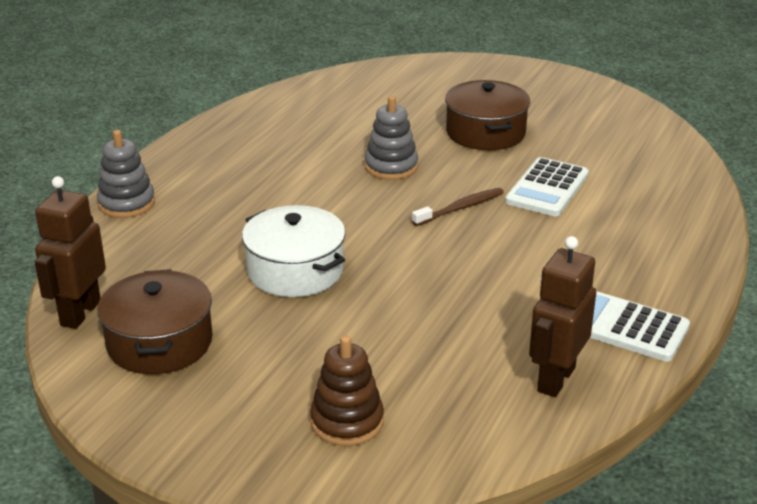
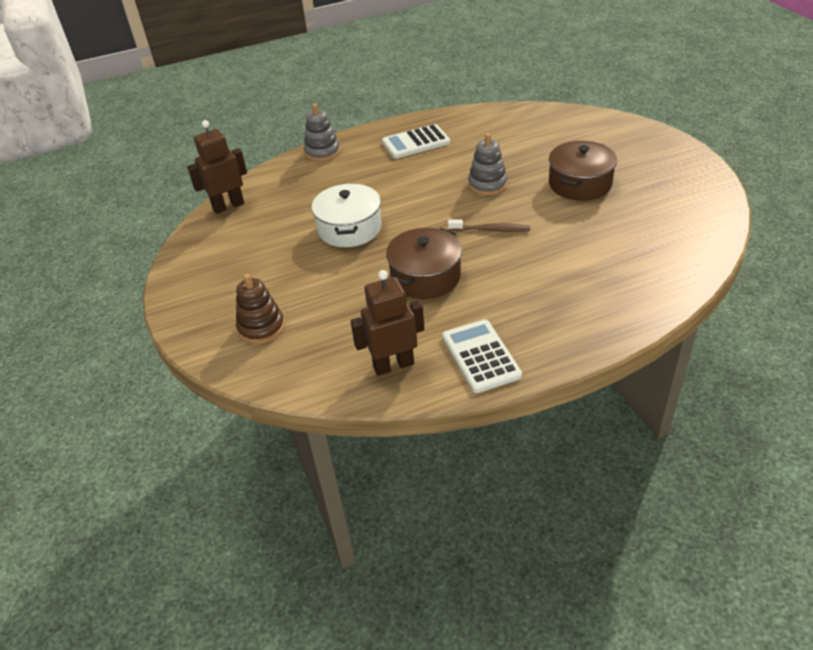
camera: 45 degrees right, 10 degrees up
(160, 342) = (239, 239): brown pot -> brown pot (425, 277)
(547, 188) = (565, 240): white calculator -> white calculator (415, 142)

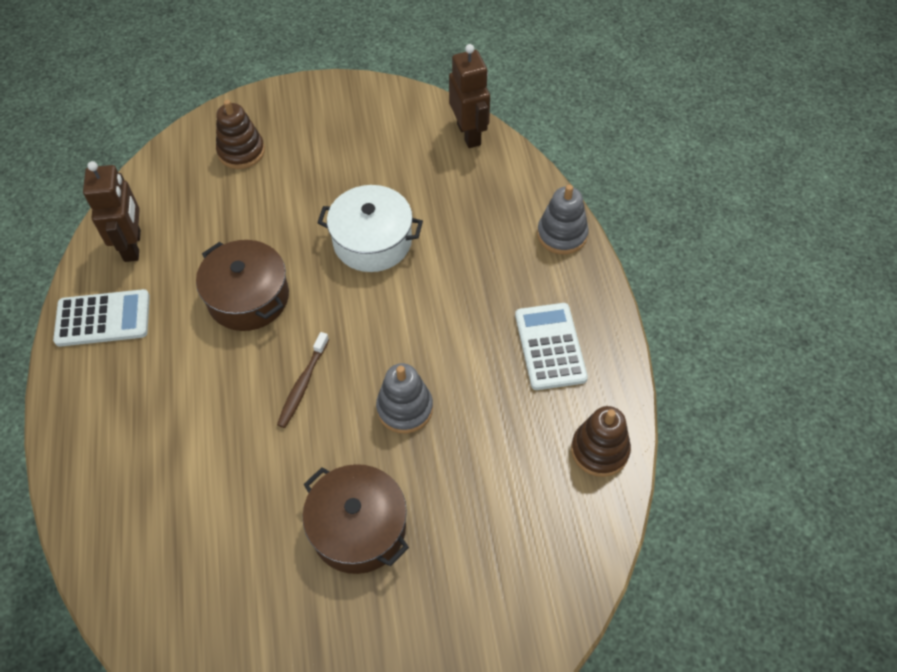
camera: 100 degrees right, 15 degrees up
(480, 117) = (599, 450): none -> brown stacking toy

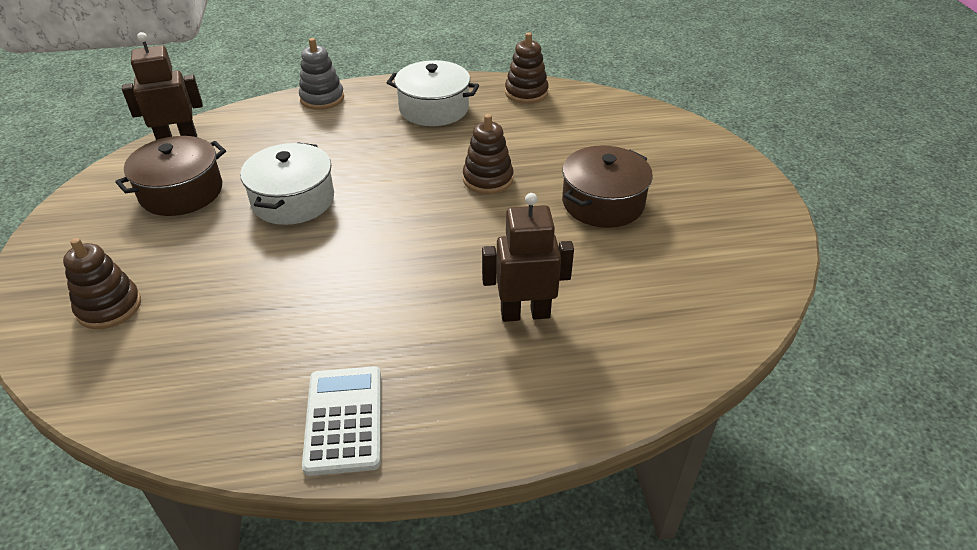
camera: 90 degrees left, 15 degrees down
(133, 246) = (228, 403): brown robot -> brown robot (525, 313)
(248, 297) = (342, 286): brown pot -> brown pot (181, 192)
(303, 385) = (459, 240): brown toothbrush -> none
(405, 408) = (488, 179): grey stacking toy -> brown stacking toy
(550, 346) = (434, 108): white calculator -> white pot

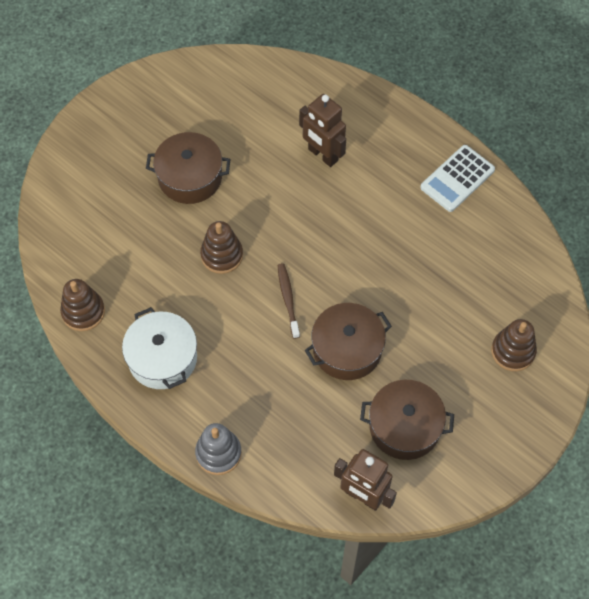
camera: 130 degrees left, 20 degrees up
(293, 200) = (347, 349): white pot -> brown pot
(390, 193) = (288, 299): none -> brown toothbrush

